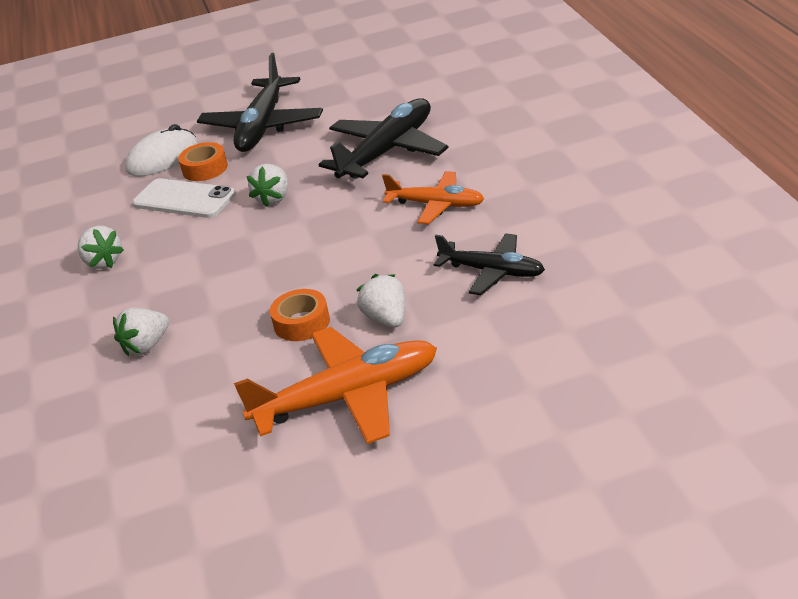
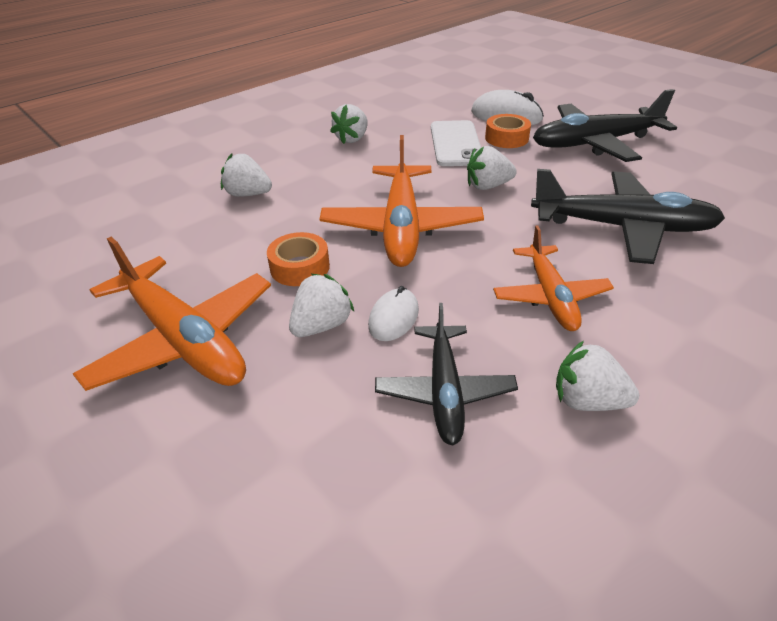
camera: 60 degrees right, 5 degrees up
(291, 257) = (401, 226): none -> orange plane
(404, 281) = (393, 317): none -> white mouse
(536, 217) = (587, 400): none -> white strawberry

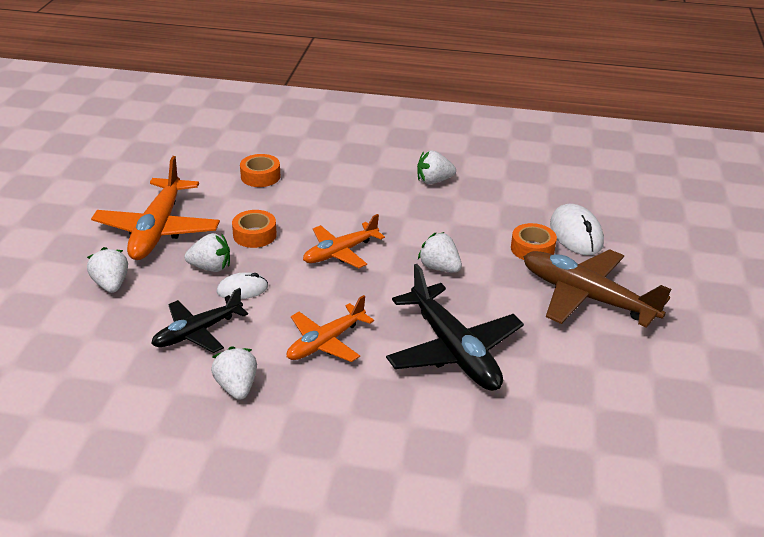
camera: 50 degrees right, 5 degrees down
(197, 221) = (260, 176): none -> orange tape
(248, 194) = (309, 178): white strawberry -> white strawberry (111, 284)
(401, 226) = (341, 252): orange plane -> orange plane, size x0.63
(455, 144) = (488, 228): white phone -> none
(595, 143) = (587, 297): black plane -> brown plane

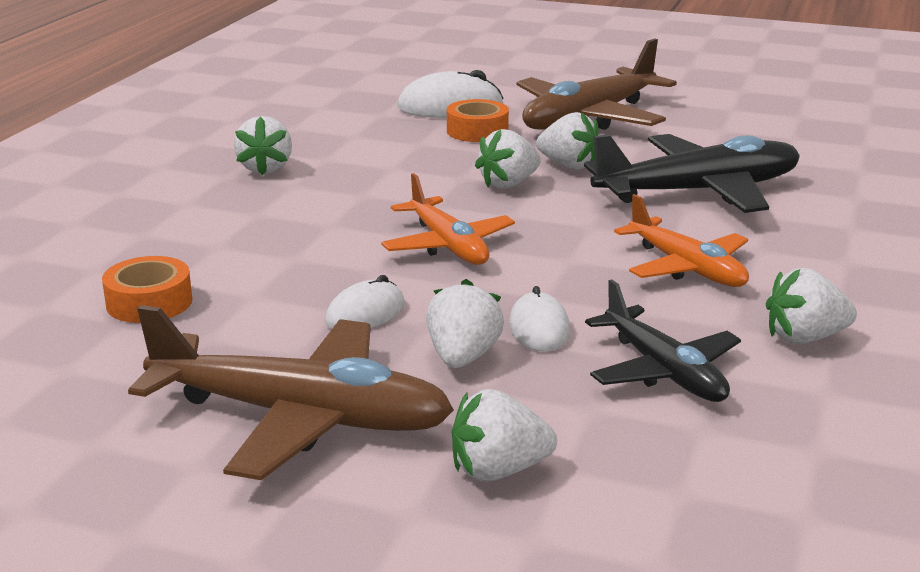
camera: 80 degrees left, 10 degrees down
(158, 229) = (299, 417): orange plane -> brown plane
(254, 235) = (365, 313): orange tape -> white mouse
(482, 291) = (568, 165): none -> white strawberry

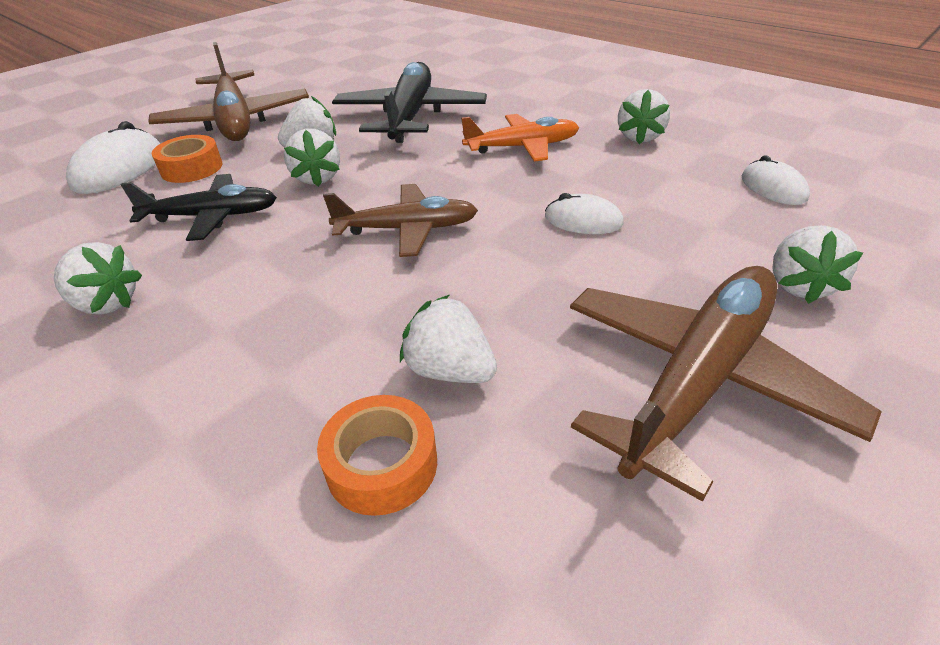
camera: 65 degrees left, 15 degrees up
(365, 313) = (509, 300): white mouse -> white mouse (773, 188)
(448, 245) = (406, 229): orange plane -> brown plane
(463, 357) = (616, 264): white strawberry -> white strawberry (450, 370)
(663, 370) = (666, 189): black plane -> black plane (211, 216)

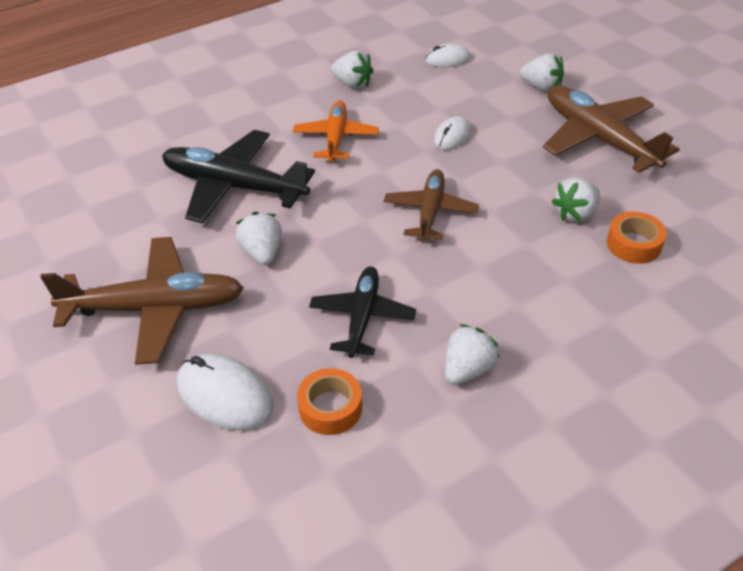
camera: 75 degrees left, 5 degrees up
(192, 168) = (257, 337): orange tape -> orange tape (330, 408)
(317, 178) = (325, 252): white strawberry -> none

